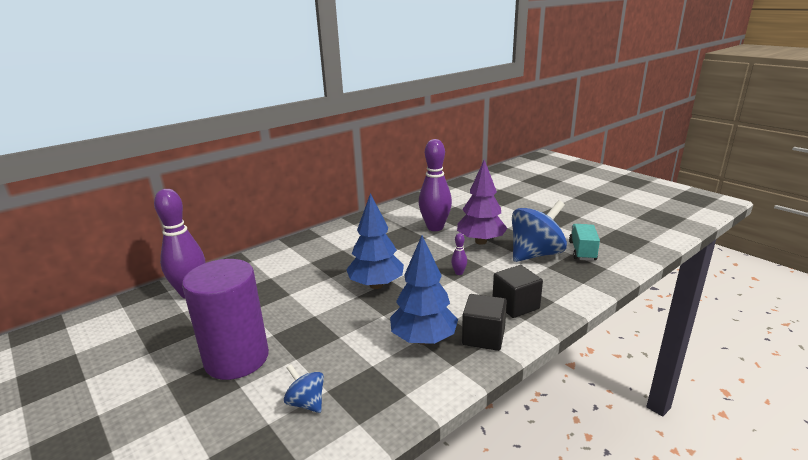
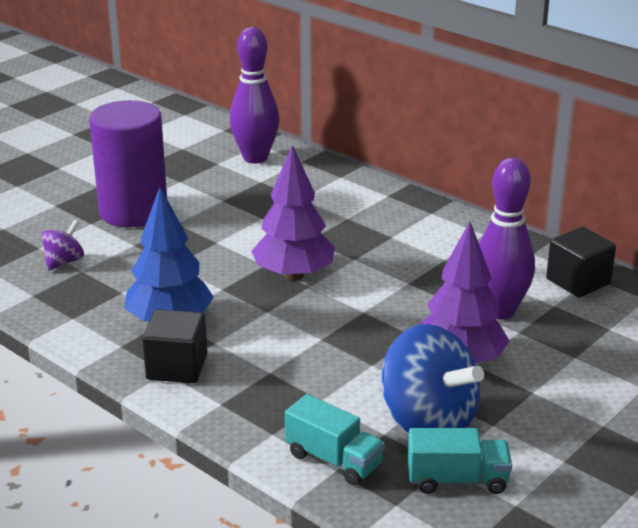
camera: 80 degrees right, 5 degrees up
(306, 402) = (64, 262): blue spinning top -> purple spinning top
(376, 285) = (293, 275): blue tree -> purple tree
(459, 273) = (342, 342): purple bowling pin -> none
(515, 305) = (256, 395): black cube -> black cube (578, 281)
(575, 283) = (334, 460): none -> turquoise truck

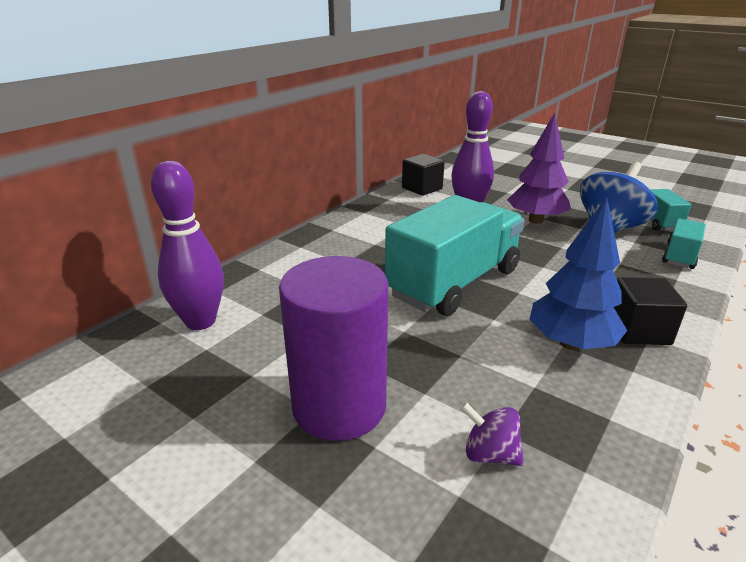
camera: 95 degrees left, 0 degrees up
(293, 275) = (454, 283): purple tree -> turquoise truck

